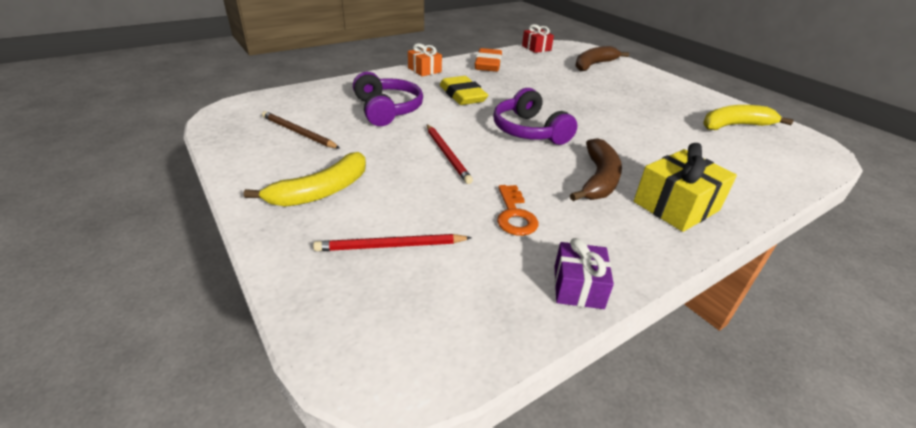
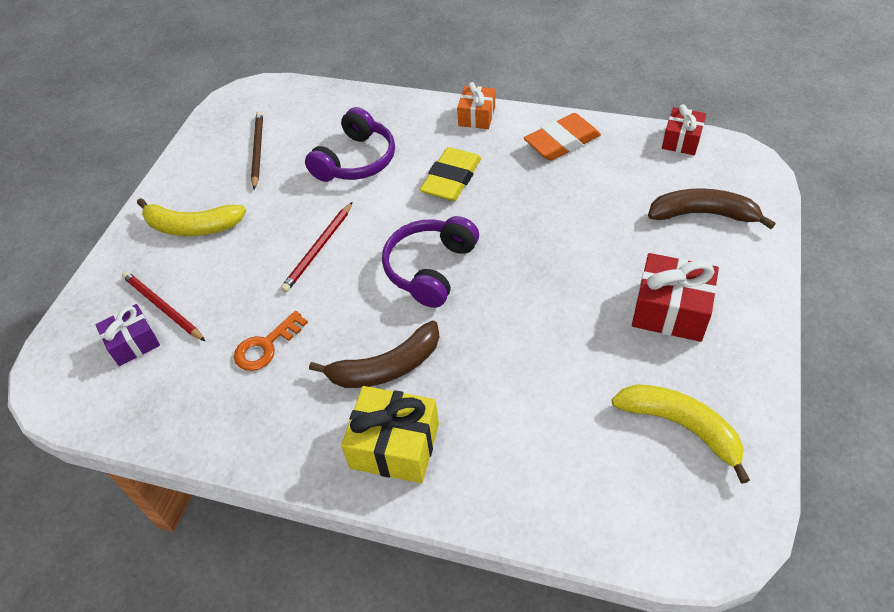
camera: 55 degrees right, 15 degrees up
(578, 287) = (204, 434): purple gift -> purple gift (133, 343)
(650, 95) = (670, 311): none -> red gift

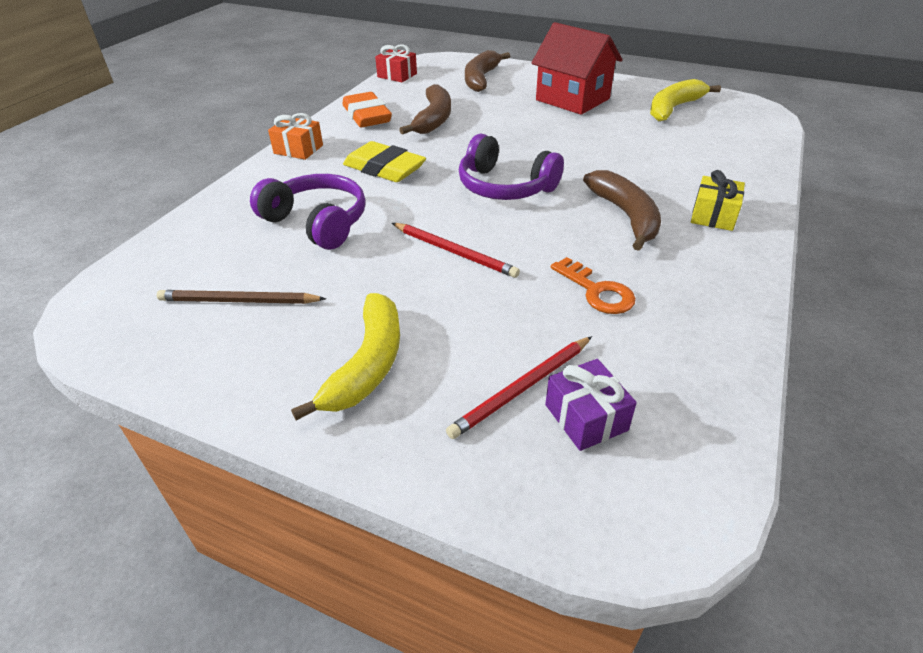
camera: 85 degrees left, 10 degrees down
(395, 446) = (713, 215): yellow gift -> yellow gift, size x0.64
(569, 193) = (434, 119): none -> brown banana
(670, 311) = (572, 99): red gift -> red house

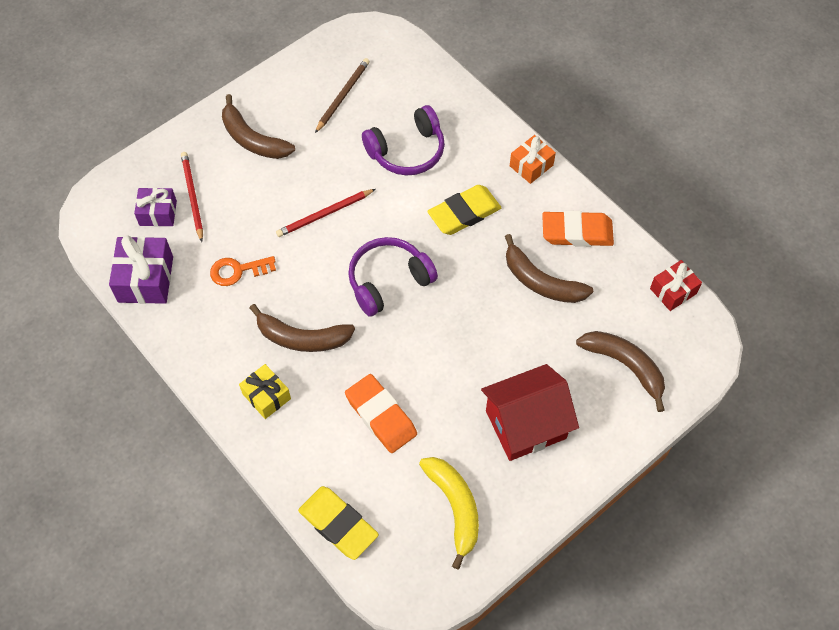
camera: 115 degrees right, 20 degrees up
(368, 364) = (252, 139): yellow banana -> brown banana
(646, 153) = (381, 416): none -> orange eraser
(702, 375) = (145, 279): none -> purple gift
(761, 146) = (338, 524): none -> yellow eraser

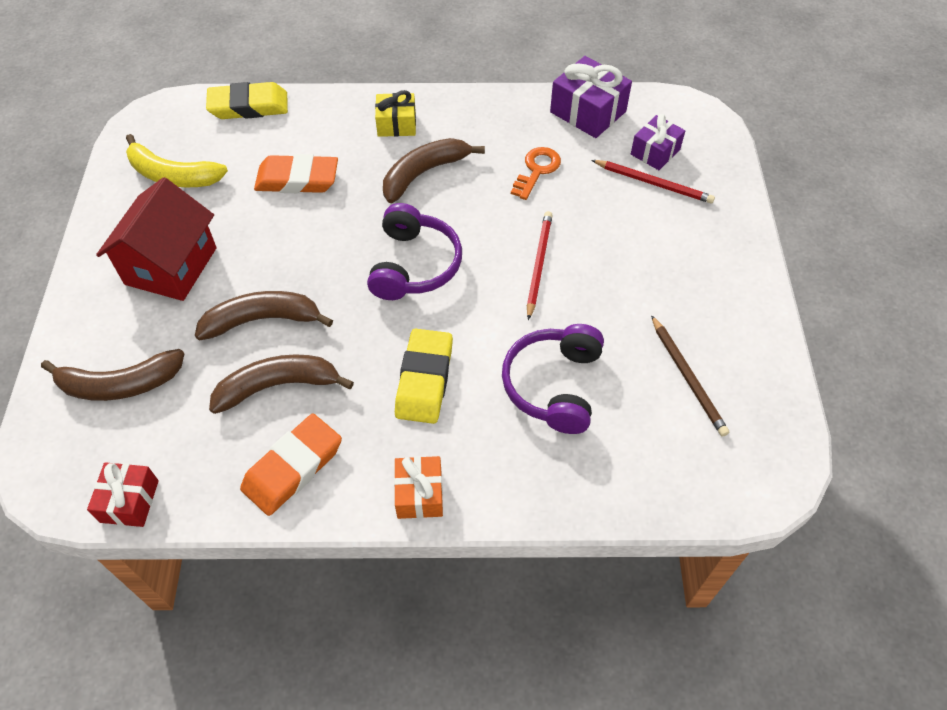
camera: 130 degrees right, 5 degrees down
(252, 139) = (689, 264): brown banana -> brown banana (262, 320)

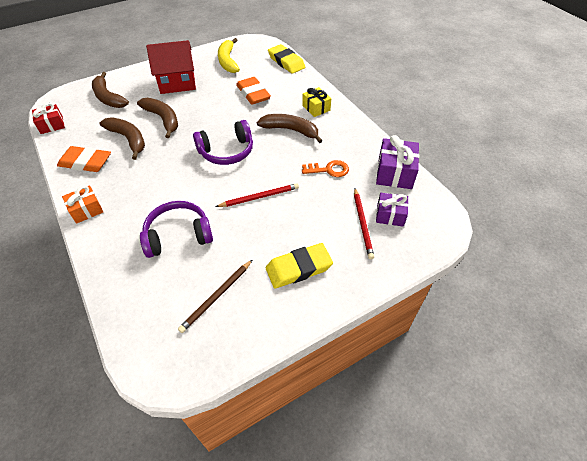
camera: 60 degrees right, 5 degrees down
(424, 379) = (156, 184): yellow eraser -> yellow eraser (298, 268)

